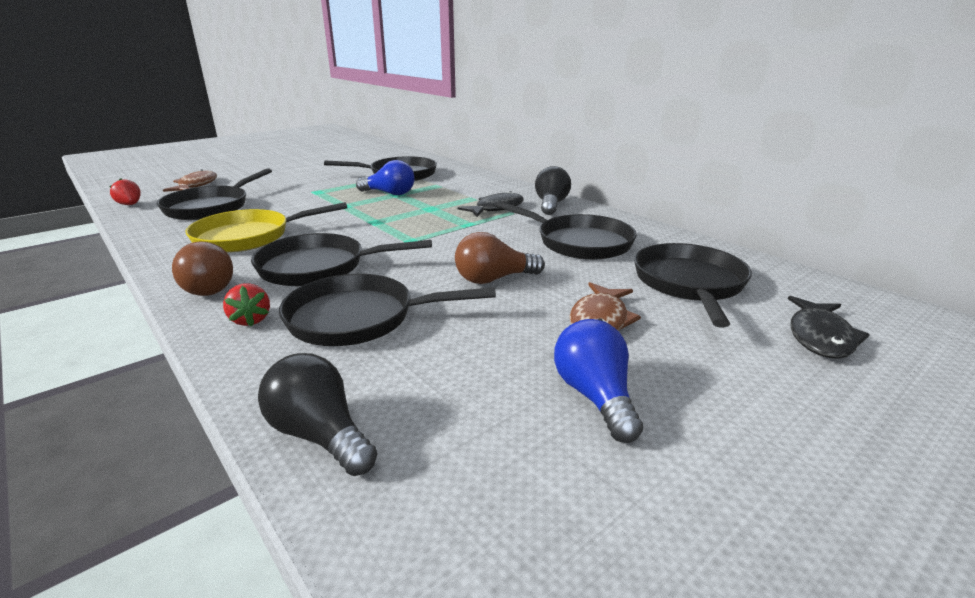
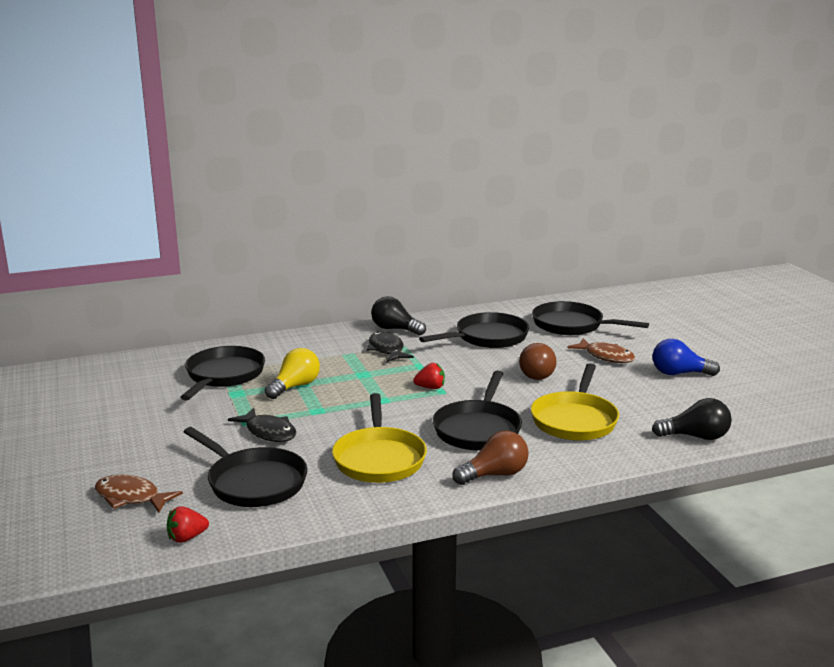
camera: 70 degrees left, 5 degrees down
(250, 320) = (561, 455): red strawberry -> red strawberry (430, 388)
(320, 435) = (695, 437): black light bulb -> black light bulb turned 150 degrees counterclockwise
(359, 318) = (575, 420): black pan -> yellow pan
(389, 193) = (295, 387): blue light bulb -> yellow light bulb
(820, 337) = (642, 317): black fish -> black fish (268, 432)

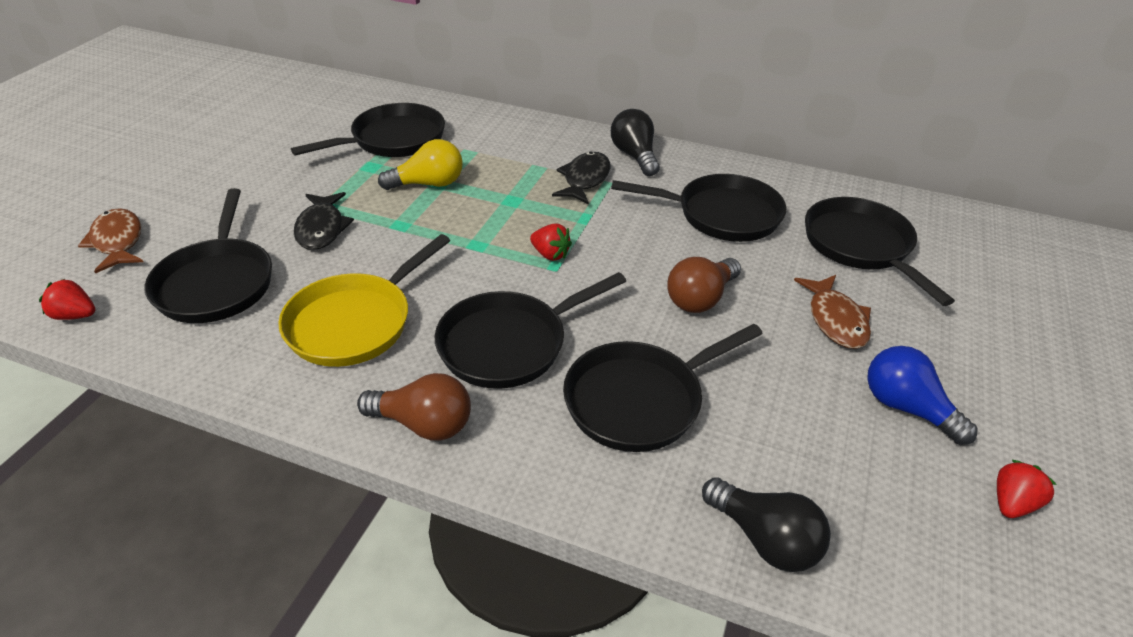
camera: 40 degrees right, 20 degrees up
(575, 420) = (640, 400): yellow pan -> black pan
(755, 385) = (1012, 503): none -> red strawberry

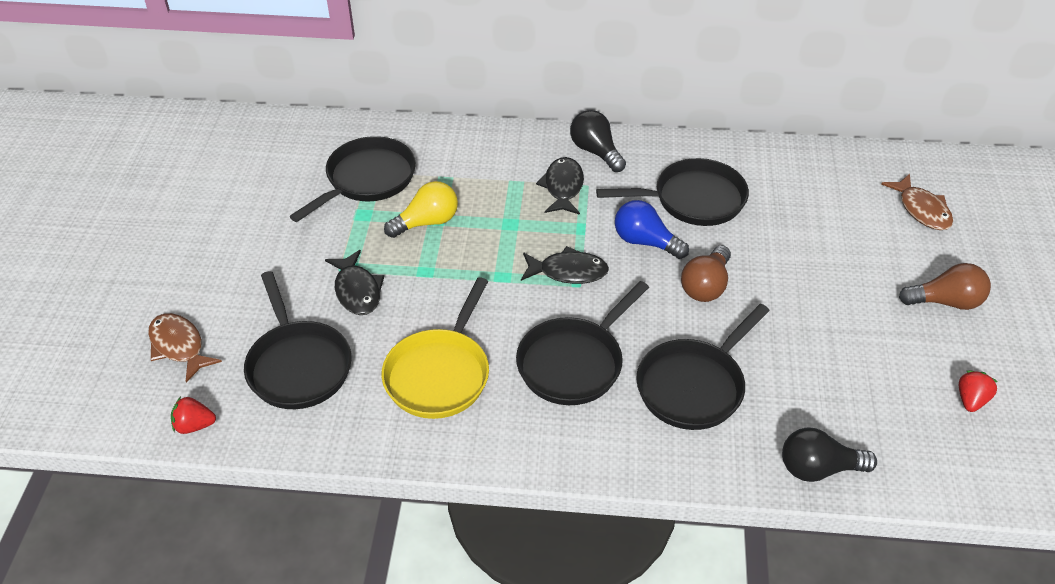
camera: 15 degrees left, 5 degrees up
(423, 424) = (541, 446): brown light bulb -> brown light bulb (945, 302)
(550, 254) = (568, 272): red strawberry -> black fish
(765, 539) = (818, 468): black light bulb -> black light bulb turned 150 degrees clockwise
(835, 320) = (814, 281): brown fish -> brown fish (921, 210)
(861, 246) = (814, 207): black pan -> none
(907, 408) = (885, 344): blue light bulb -> blue light bulb (645, 242)

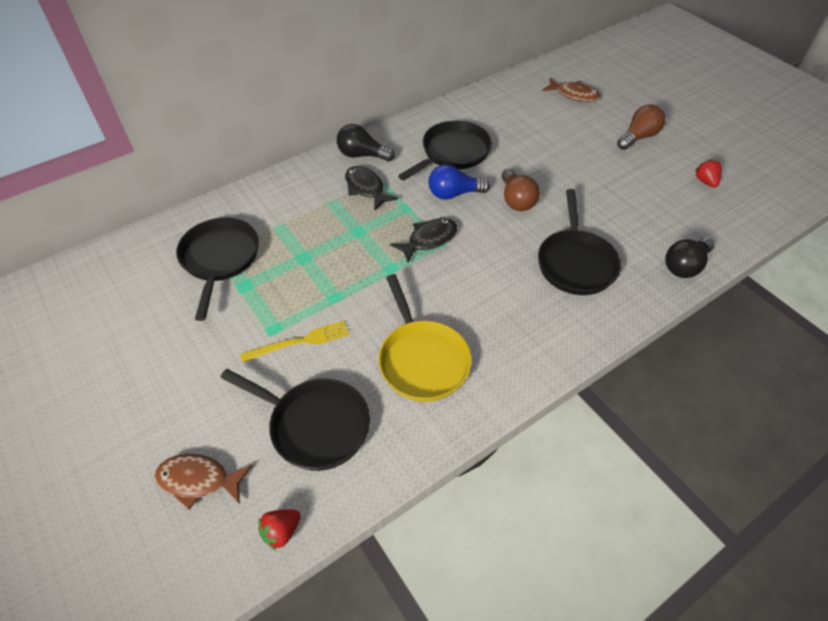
camera: 40 degrees left, 5 degrees up
(357, 290) = (300, 342): black fish -> yellow fork
(427, 222) = (298, 263): yellow light bulb -> none
(574, 362) = (496, 294): black pan -> none

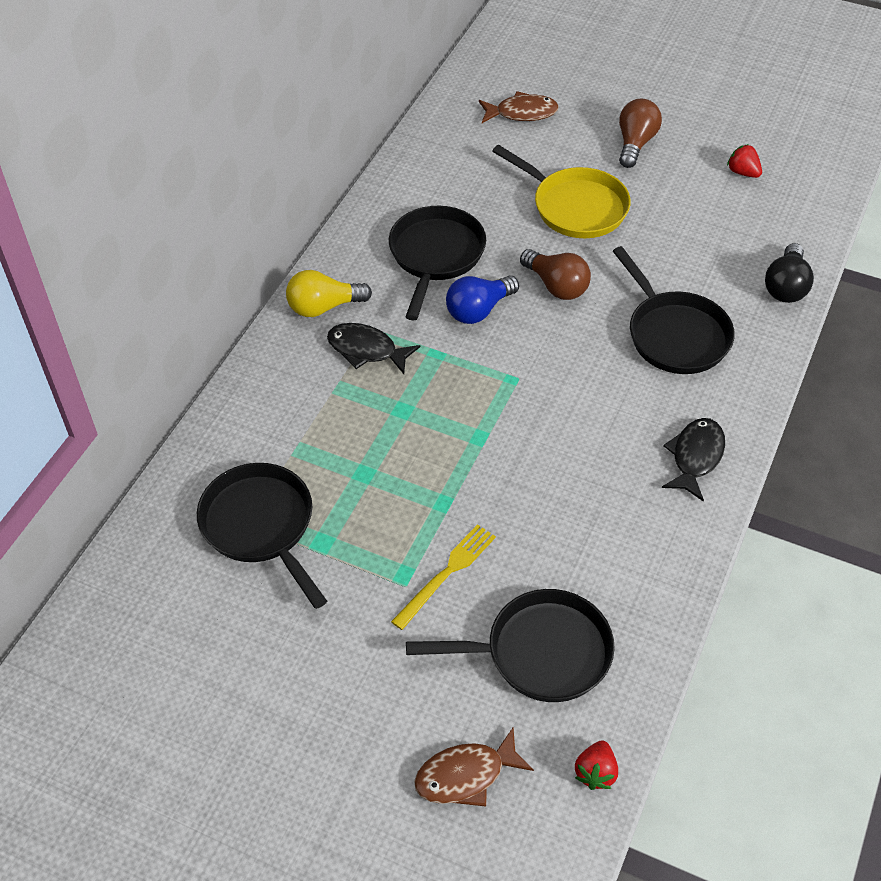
camera: 30 degrees left, 0 degrees up
(362, 155) = (324, 307): black light bulb -> yellow light bulb
(422, 359) = (596, 524): yellow pan -> yellow pan (575, 206)
(429, 240) = (495, 381): black fish -> black fish (695, 457)

